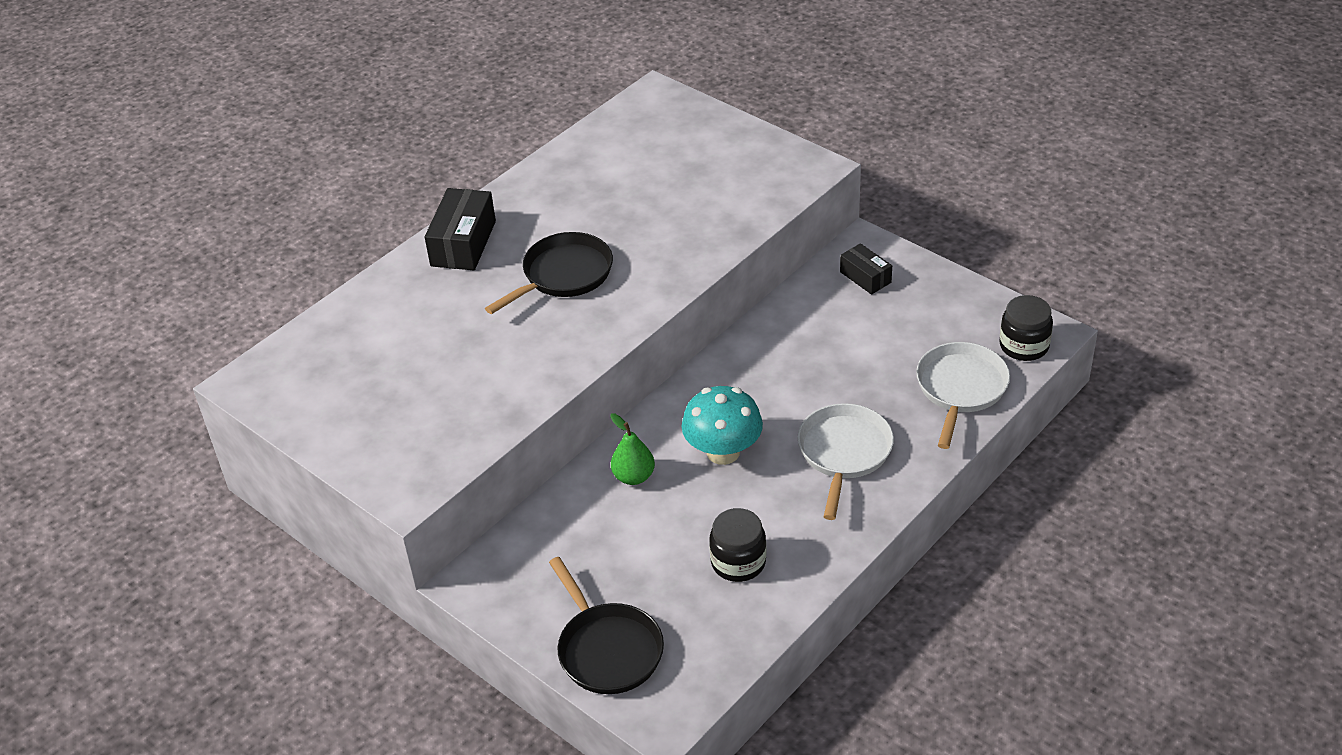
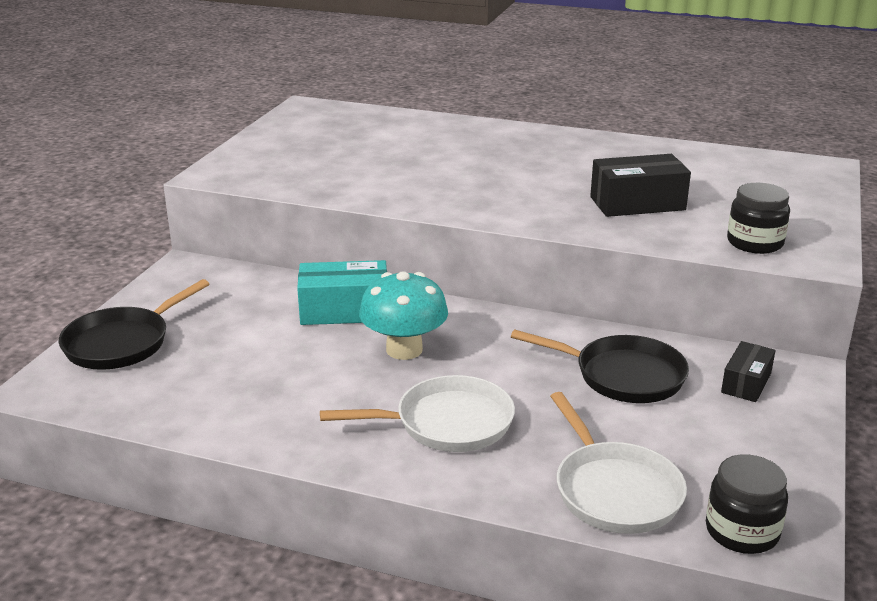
camera: 65 degrees right, 15 degrees down
(463, 243) = (522, 137): black box -> black box (637, 203)
(563, 275) = (518, 178): black pan -> black pan (622, 375)
(633, 476) = (344, 310): green pear -> turquoise box
(738, 562) = (254, 389): black jar -> black jar (754, 243)
(960, 389) = (614, 490): white pan -> white pan turned 75 degrees clockwise

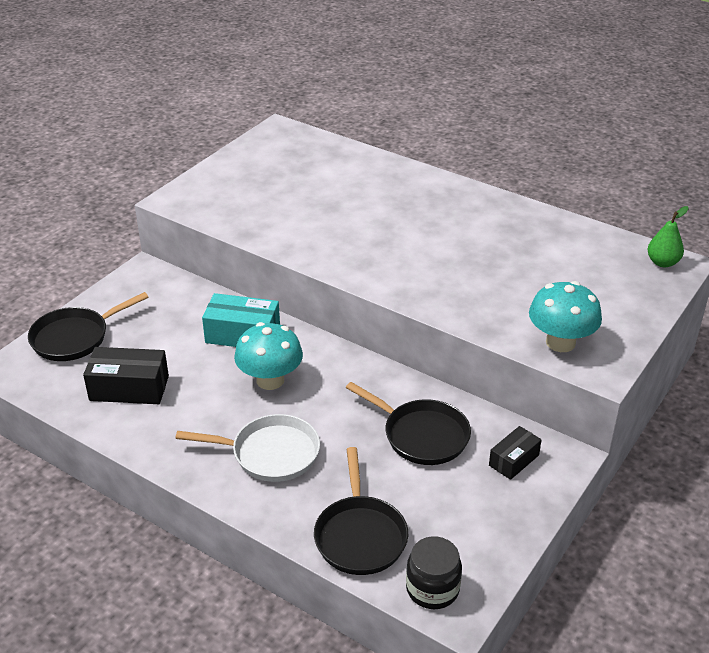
camera: 15 degrees right, 10 degrees up
(614, 490) = (360, 535): white pan -> black pan
(637, 203) = (490, 283): black box -> black box (129, 388)
(754, 243) = (560, 342): black jar -> turquoise mushroom
(806, 167) = (662, 262): none -> green pear

